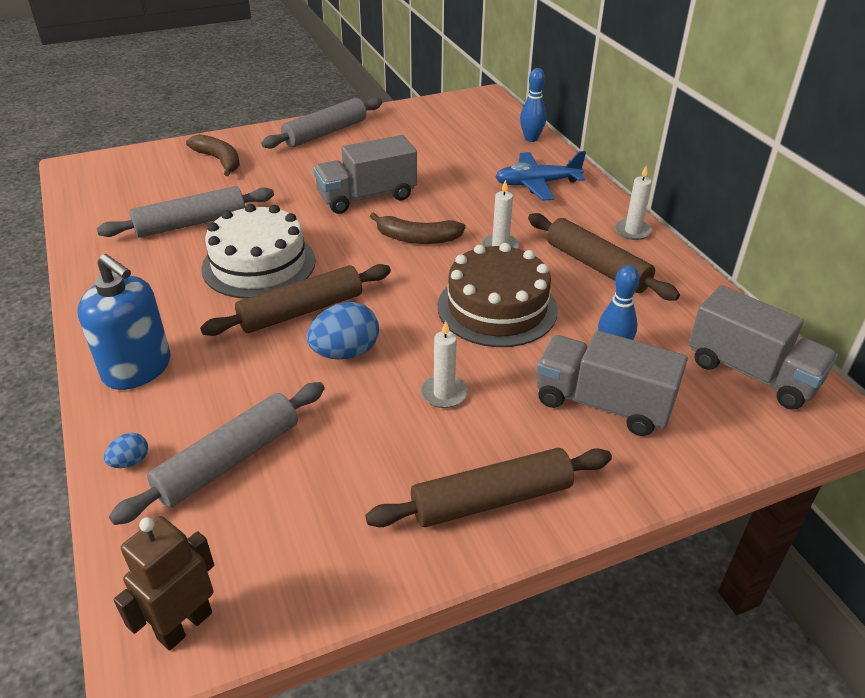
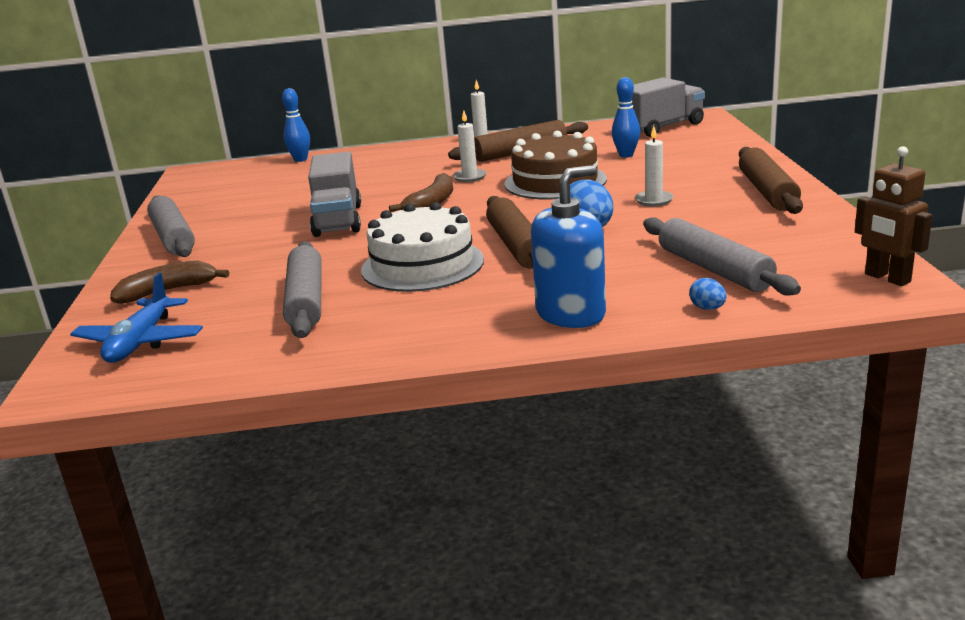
camera: 70 degrees left, 15 degrees down
(537, 184) = (382, 162): blue plane -> blue plane (141, 342)
(602, 404) = (680, 161): grey truck -> none

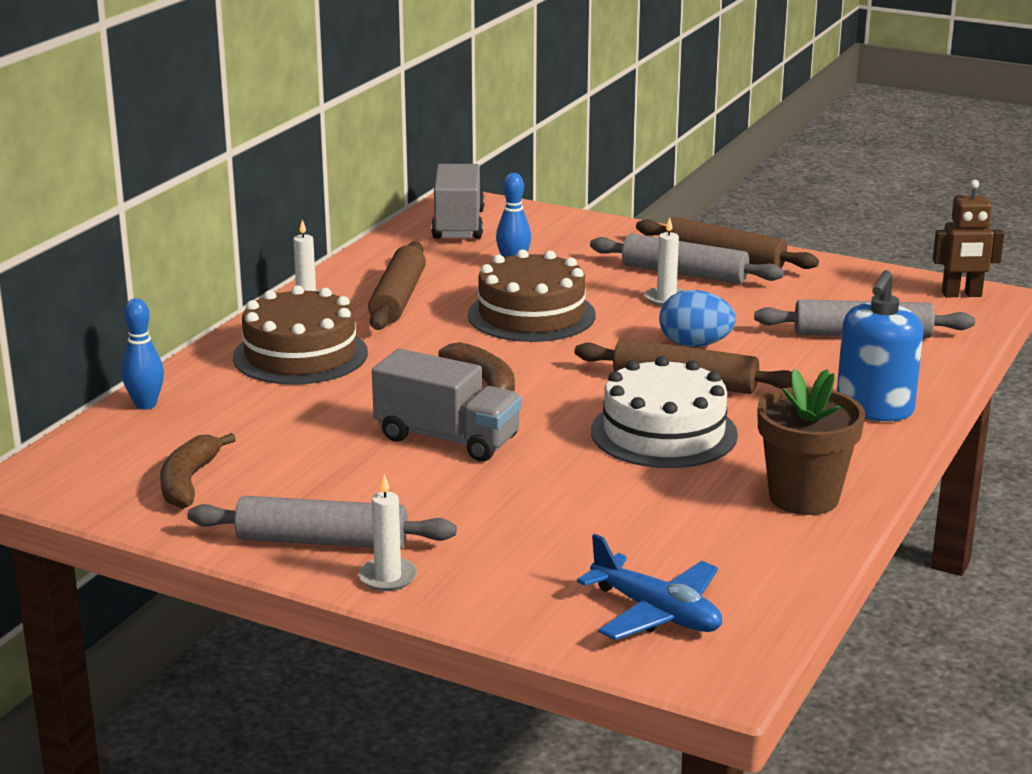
camera: 60 degrees left, 0 degrees up
(168, 291) = (520, 574): brown banana -> brown banana (189, 482)
(305, 301) = (672, 507): grey rolling pin -> grey rolling pin (684, 273)
(369, 335) = (804, 497): none -> brown flower pot
(406, 161) = (300, 355): none -> brown cake
(470, 177) = (433, 343): white candle -> white candle (388, 577)
(570, 314) = (874, 408): blue soap dispenser -> blue soap dispenser turned 150 degrees counterclockwise
(707, 308) = (933, 362): blue egg -> none

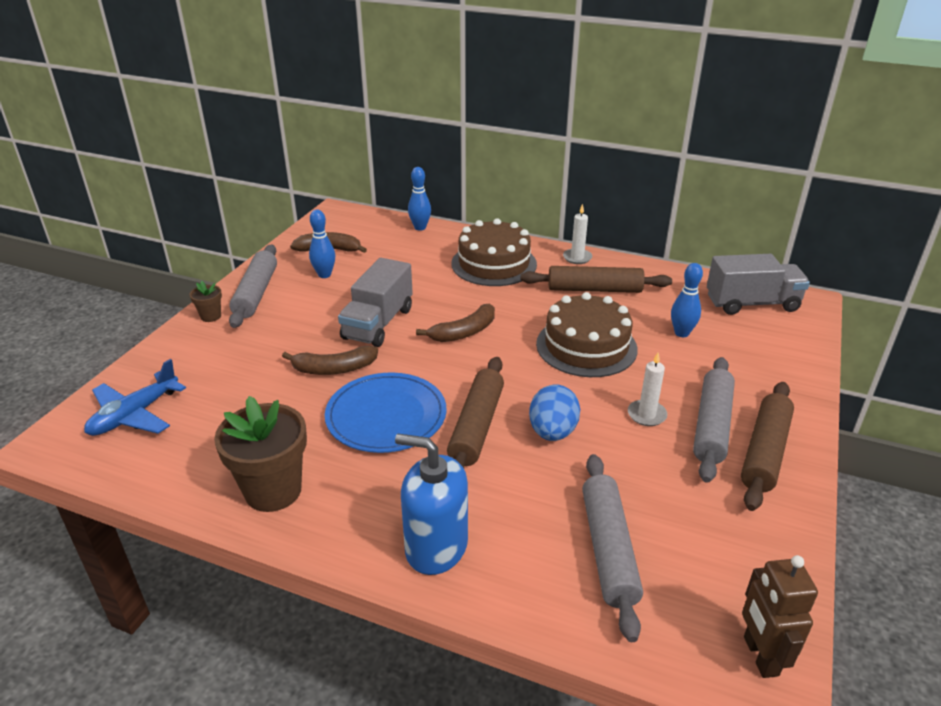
camera: 85 degrees right, 10 degrees up
(281, 483) = (324, 275): none -> blue bowling pin
(388, 577) = (211, 316): white candle -> brown flower pot
(558, 468) = (334, 369): none -> brown banana
(664, 433) = (386, 416): white cake -> blue plate

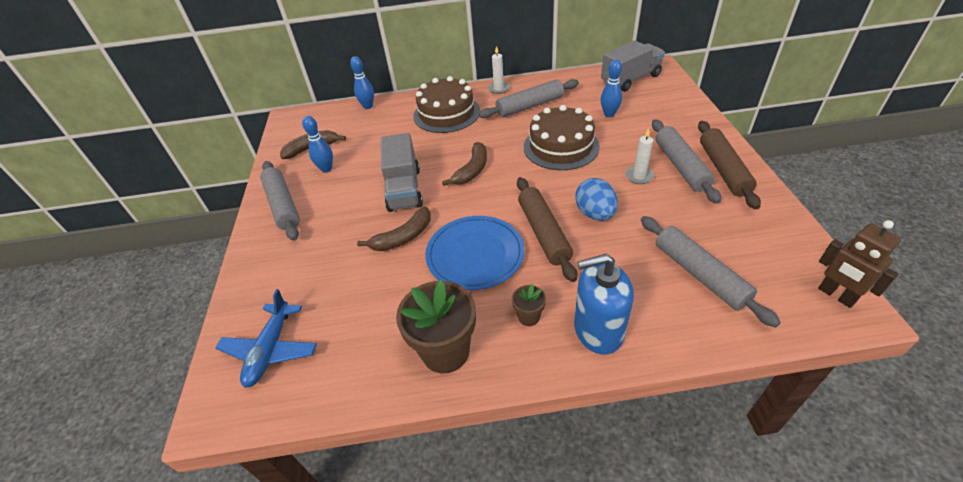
camera: 25 degrees left, 10 degrees up
(211, 316) = (261, 239): brown flower pot -> brown flower pot (529, 317)
(594, 289) = (530, 106): brown rolling pin -> grey rolling pin

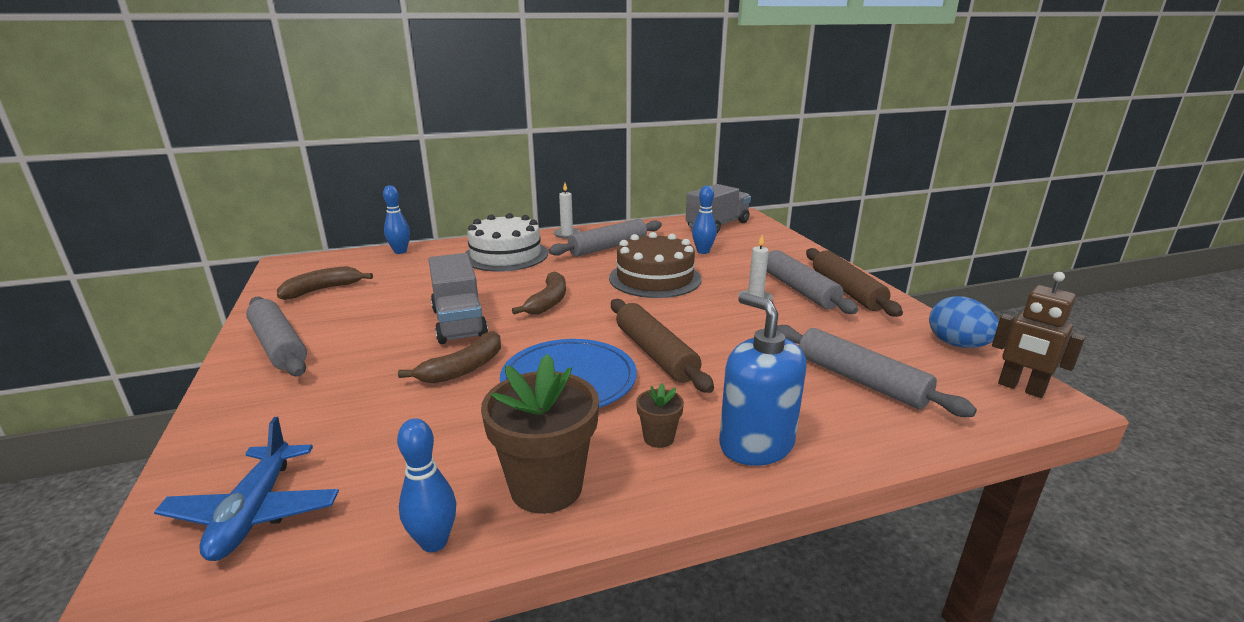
camera: 15 degrees left, 20 degrees down
(326, 169) = (345, 308): blue bowling pin -> blue bowling pin (434, 542)
(446, 113) = (505, 255): brown cake -> white cake
(595, 214) = (714, 333): blue egg -> blue egg (957, 345)
(598, 330) = (756, 444): blue soap dispenser -> blue soap dispenser turned 75 degrees clockwise

